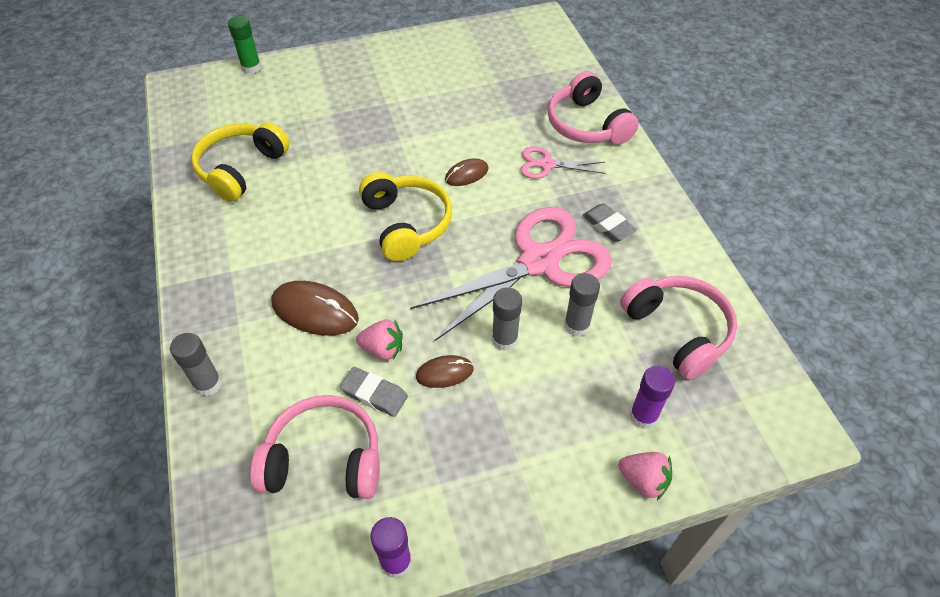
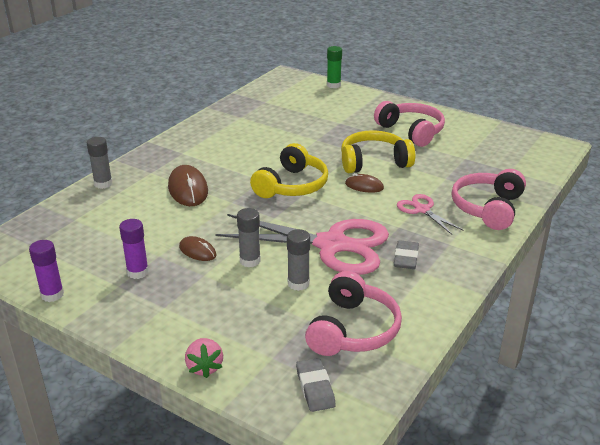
camera: 50 degrees right, 20 degrees down
(241, 169) = (255, 120): yellow headphones -> yellow headphones (374, 162)
(324, 459) = (94, 240): pink headphones -> pink headphones (411, 131)
(374, 394) = (154, 235): grey eraser -> grey eraser (315, 388)
(383, 349) = (188, 222): pink strawberry -> none
(643, 416) = (258, 345): purple glue stick -> purple glue stick (137, 272)

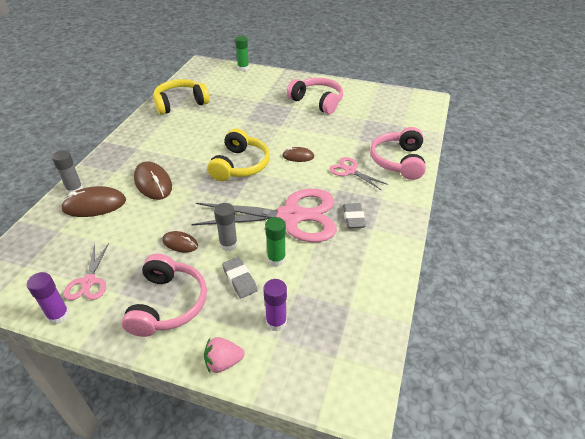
camera: 15 degrees left, 10 degrees up
(91, 270) = (88, 282): none -> pink scissors
(119, 201) = (94, 205): none -> brown mouse
(137, 272) = (133, 275): purple glue stick -> purple glue stick (276, 322)
(204, 367) = (223, 362): pink strawberry -> pink strawberry turned 105 degrees clockwise
(298, 283) = (276, 259): grey glue stick -> green glue stick
(315, 388) = (325, 362): grey eraser -> grey eraser (239, 279)
(352, 330) = (335, 295): pink headphones -> pink headphones (168, 304)
(374, 162) = (298, 133): yellow headphones -> yellow headphones (180, 103)

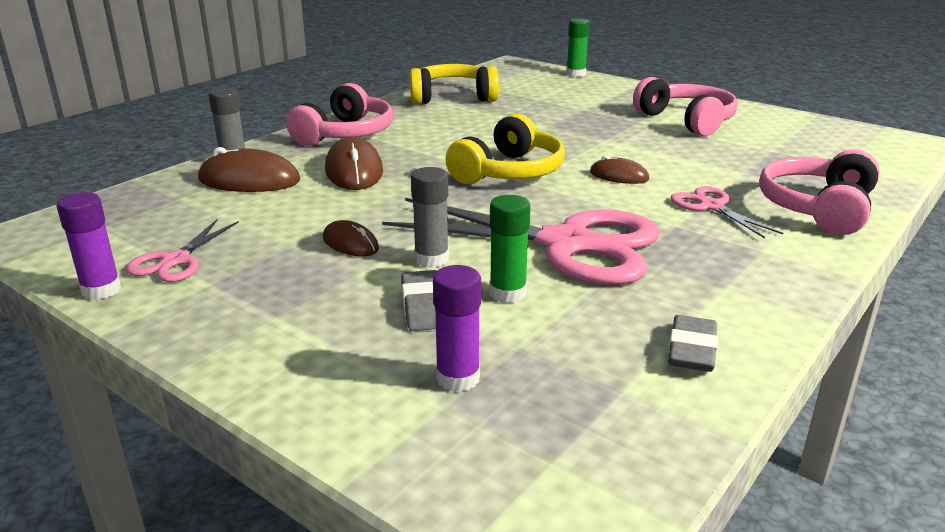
camera: 20 degrees right, 15 degrees down
(168, 304) = (279, 312): pink headphones -> pink headphones (345, 134)
(223, 362) = (322, 412): pink strawberry -> none
(353, 218) = (690, 266): grey eraser -> grey eraser (691, 350)

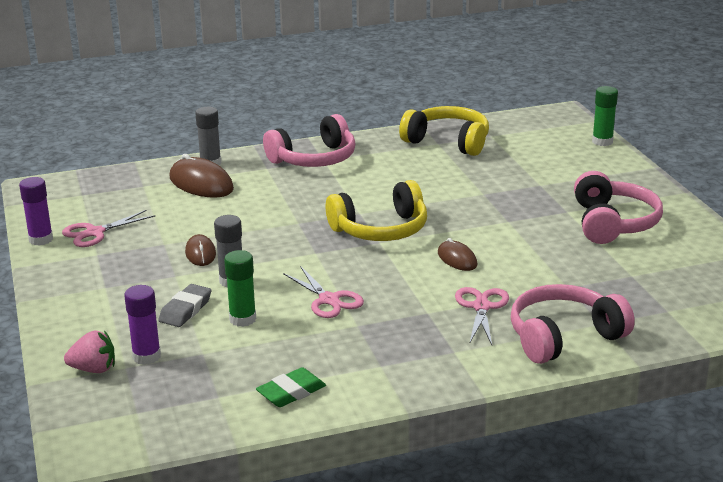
camera: 35 degrees right, 0 degrees up
(354, 171) = (276, 195): brown mouse -> none
(409, 424) = (94, 369): none -> pink strawberry
(566, 244) = (329, 300): pink scissors -> pink scissors, size x0.46
(691, 350) = (291, 392): grey eraser -> green eraser

